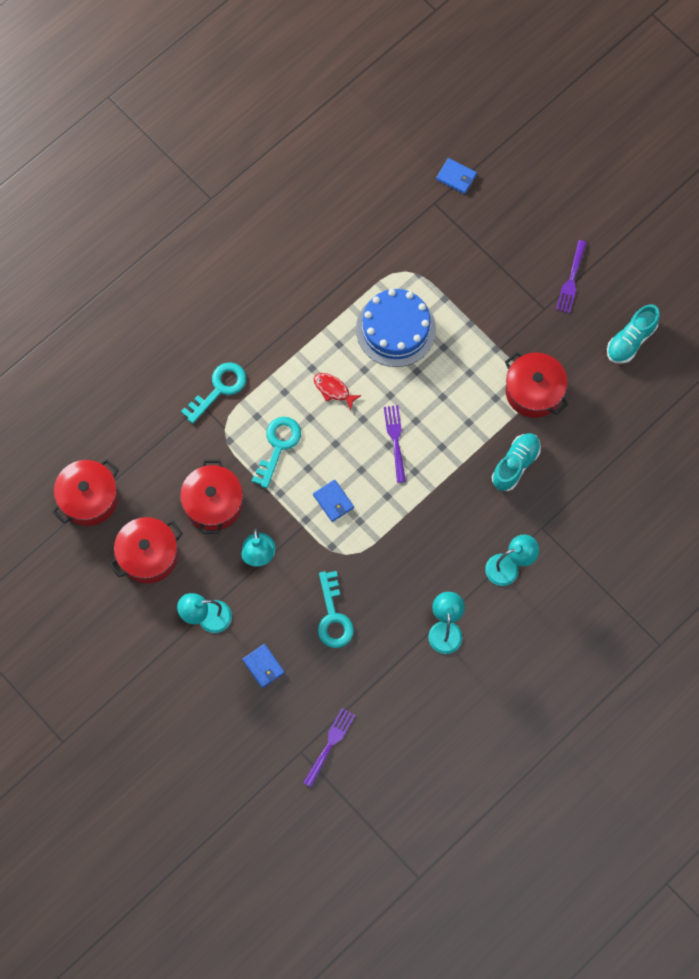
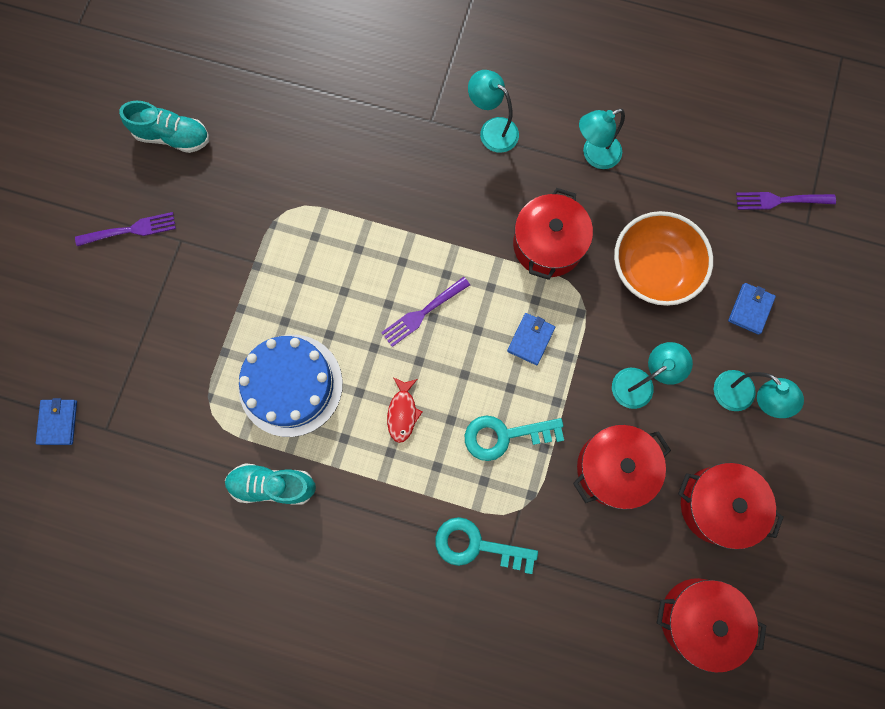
camera: 120 degrees left, 5 degrees up
(333, 616) = (653, 269): turquoise key -> orange bowl
(515, 465) = (379, 179): turquoise shoe -> turquoise shoe (273, 485)
(533, 391) = (285, 202): red pot -> red pot (548, 244)

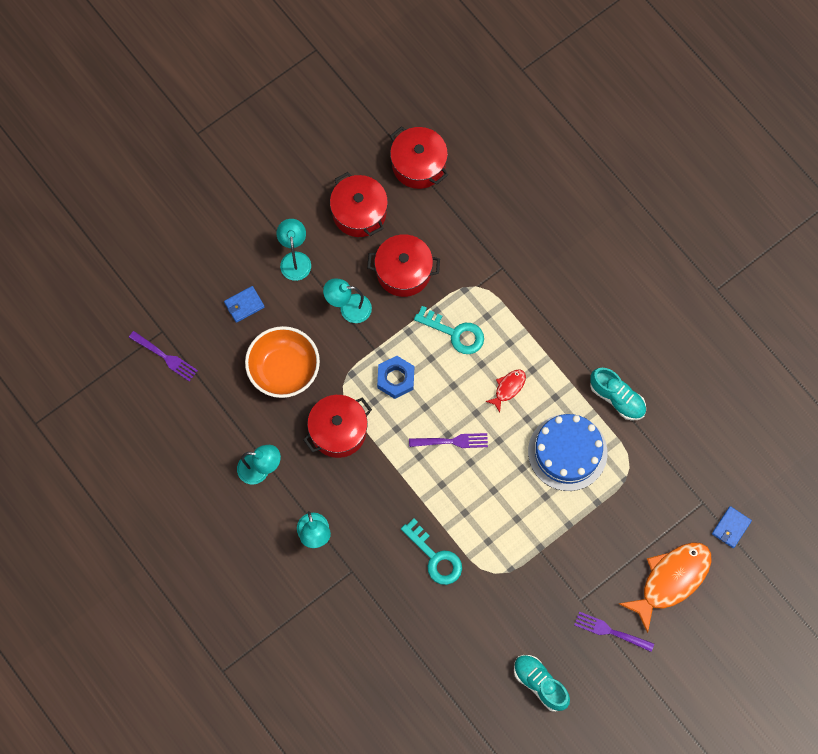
camera: 145 degrees left, 5 degrees down
(95, 322) = (671, 580): none -> orange fish
(476, 545) = (517, 284): turquoise key -> turquoise key (435, 557)
(530, 339) = (395, 379): blue wallet -> blue nut

